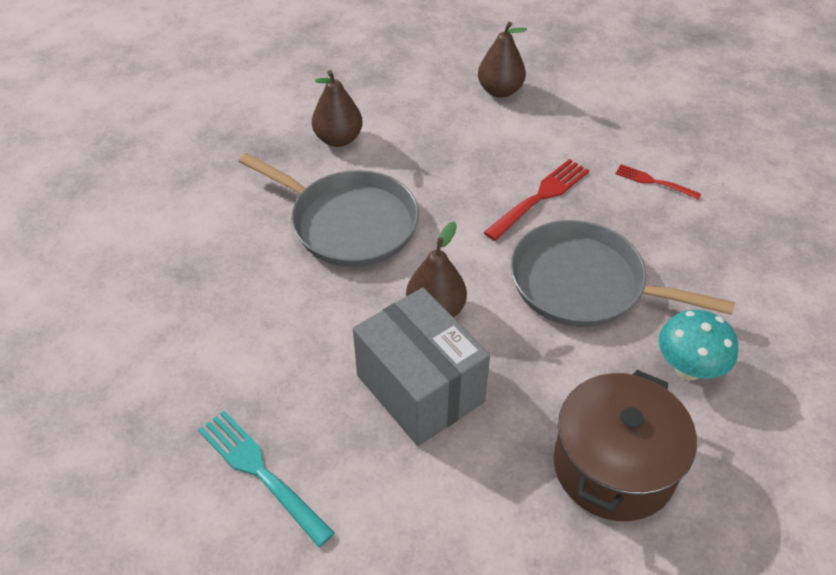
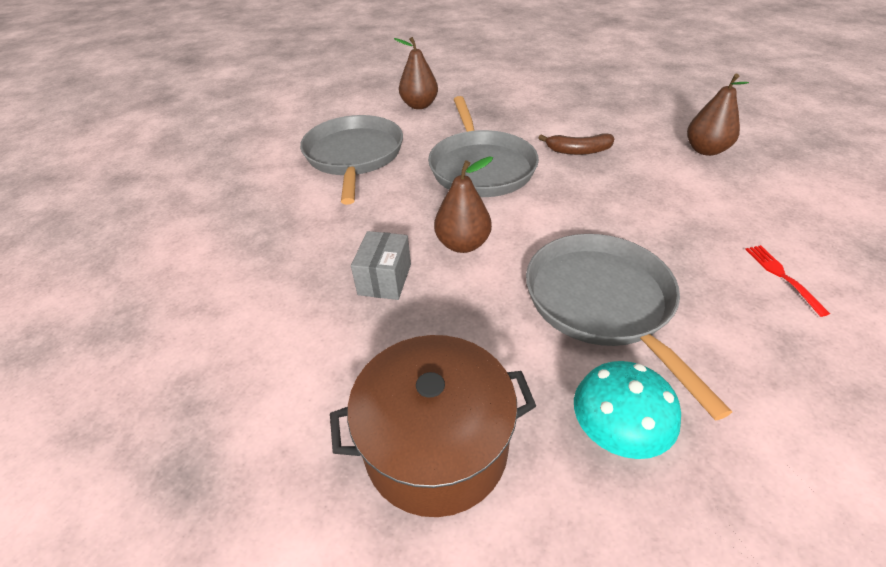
camera: 50 degrees right, 5 degrees down
(205, 293) = (354, 156): none -> grey pan
(262, 473) = (243, 255): turquoise fork -> none
(338, 139) = (540, 124): brown pear -> brown pear (419, 105)
(408, 151) = (578, 151): none -> brown banana
(420, 388) = (385, 279): grey box -> grey box, size x0.53
(539, 198) = (645, 227): red fork -> none

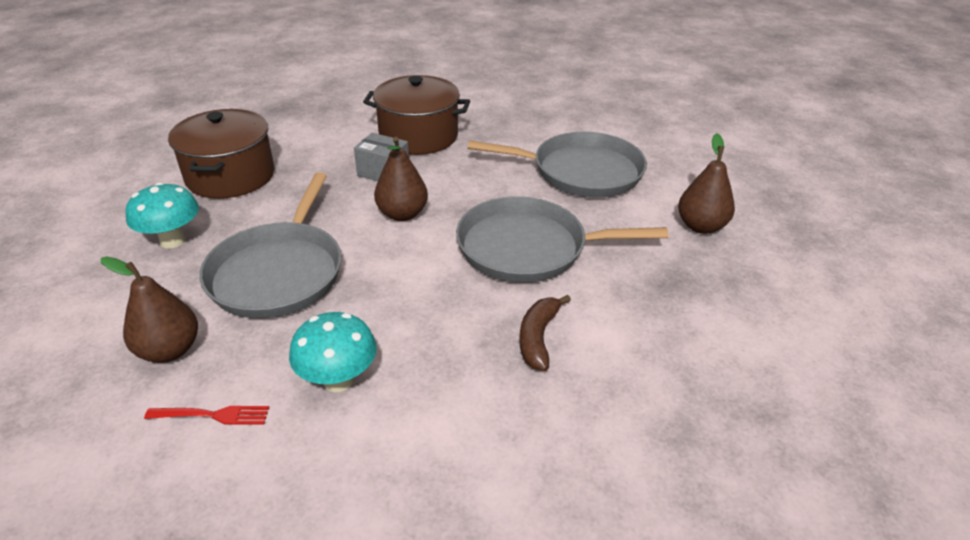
camera: 100 degrees right, 5 degrees down
(290, 272) = (418, 136): none -> brown pot
(602, 303) = (279, 272): grey pan -> grey pan turned 105 degrees clockwise
(690, 223) = (338, 380): none -> turquoise mushroom
(705, 150) = (491, 489): brown pear -> brown pear (170, 350)

